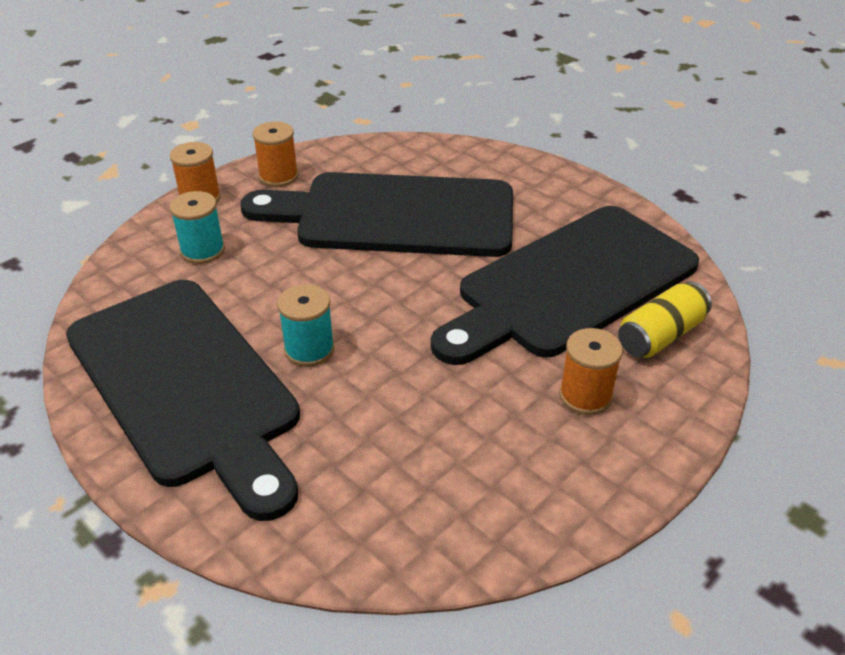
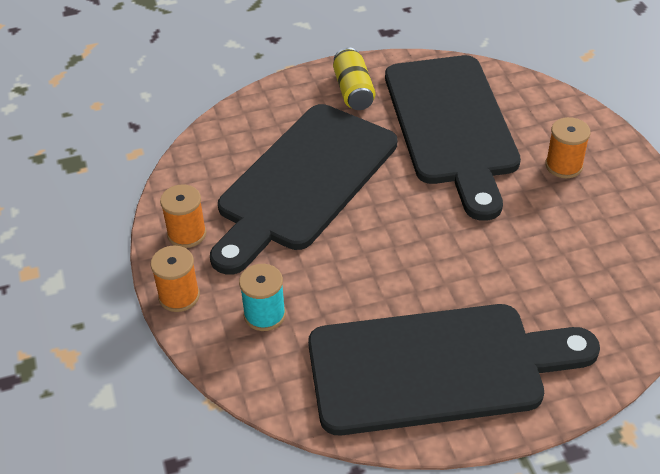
camera: 60 degrees left, 5 degrees up
(309, 349) = (438, 284): turquoise spool -> none
(660, 335) = (528, 109): yellow can -> yellow can (353, 91)

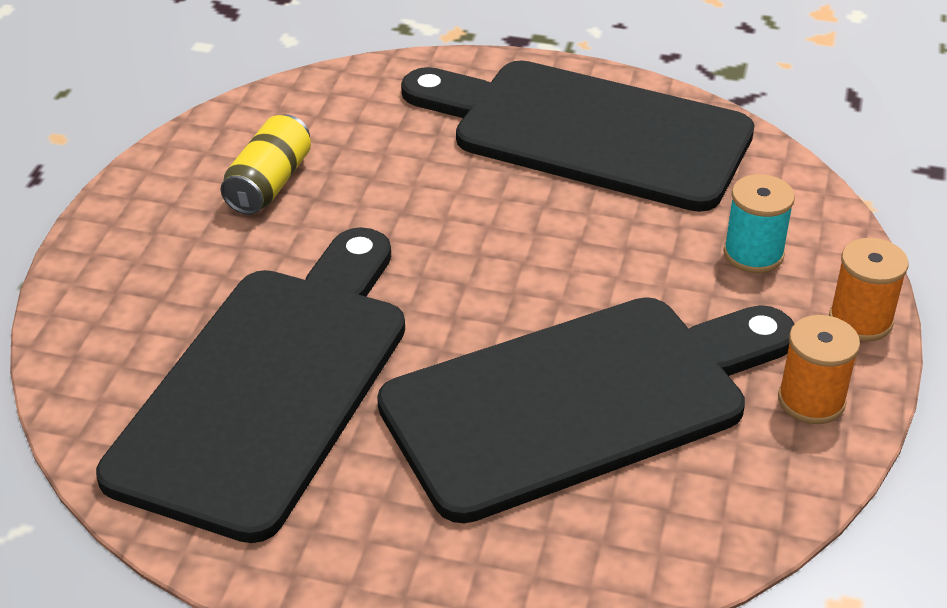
camera: 150 degrees left, 5 degrees down
(353, 91) = (357, 532): yellow can -> yellow can (269, 184)
(563, 166) = (193, 259): orange spool -> none

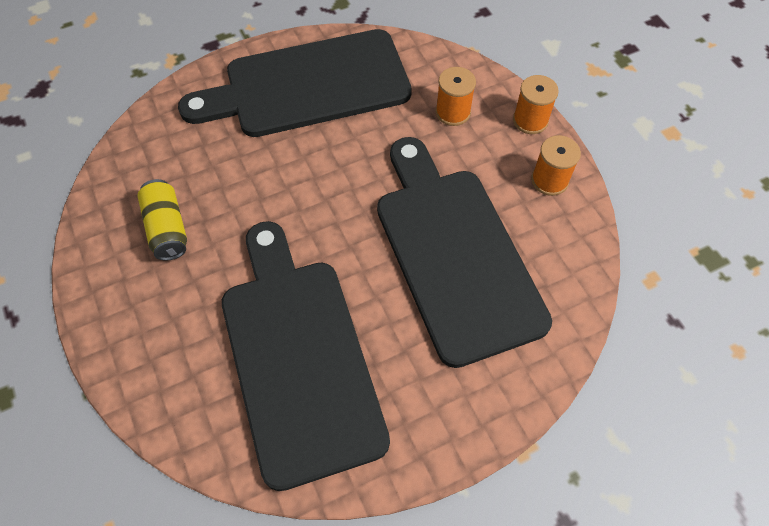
camera: 40 degrees left, 20 degrees up
(579, 401) = (455, 253): black cutting board -> black cutting board turned 45 degrees counterclockwise
(753, 254) = (453, 112): turquoise spool -> orange spool

